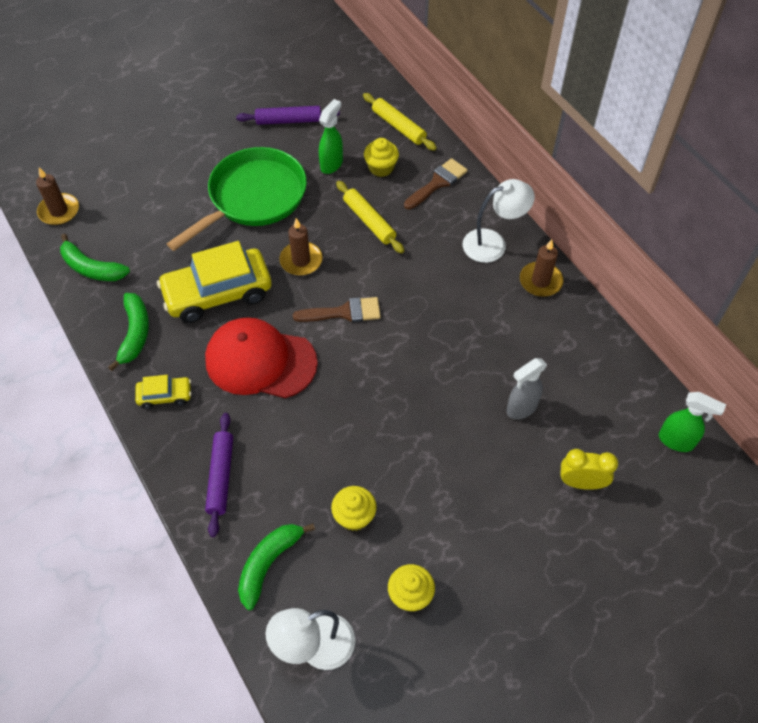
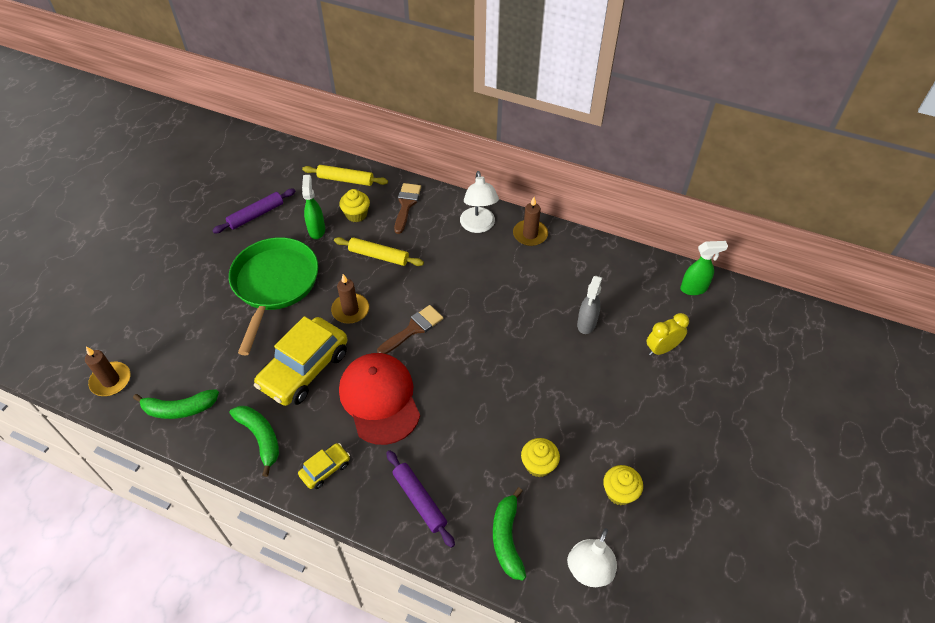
camera: 35 degrees left, 5 degrees down
(260, 361) = (379, 399): red cap -> red cap turned 90 degrees clockwise
(493, 243) = (478, 226): white lamp -> white lamp turned 135 degrees clockwise

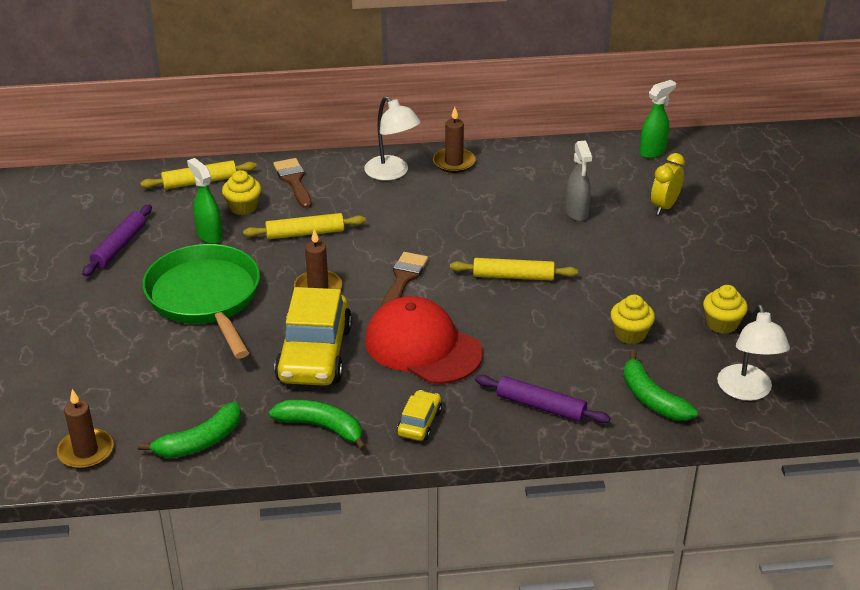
camera: 30 degrees left, 15 degrees down
(492, 364) = (513, 276): none -> yellow rolling pin

